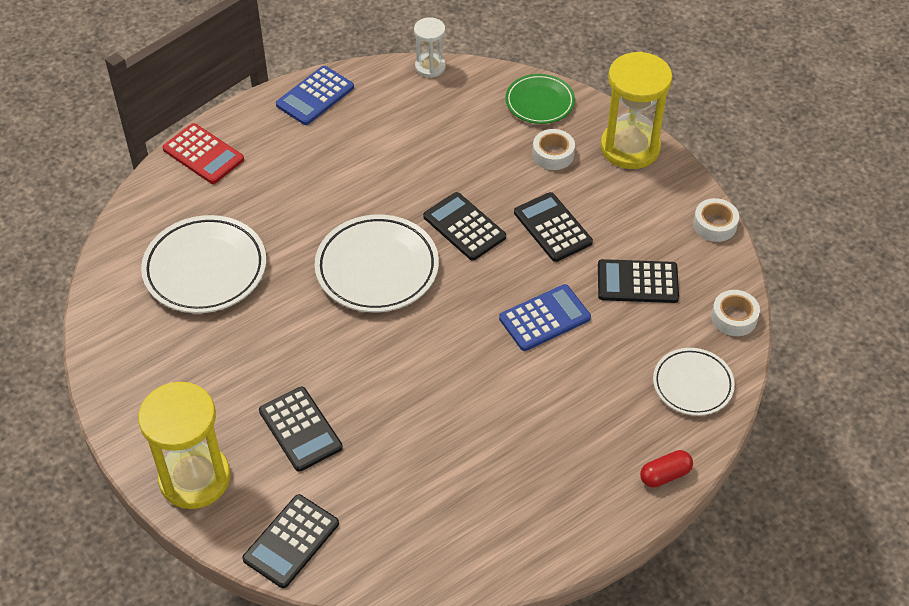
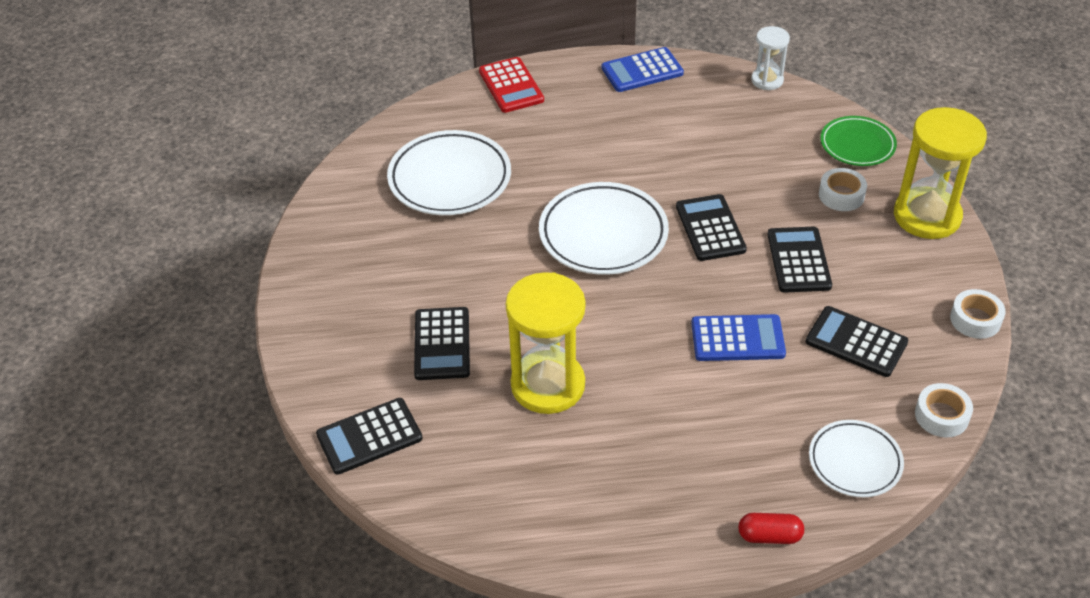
camera: 30 degrees right, 5 degrees down
(195, 478) = (324, 347): yellow hourglass -> yellow hourglass (548, 385)

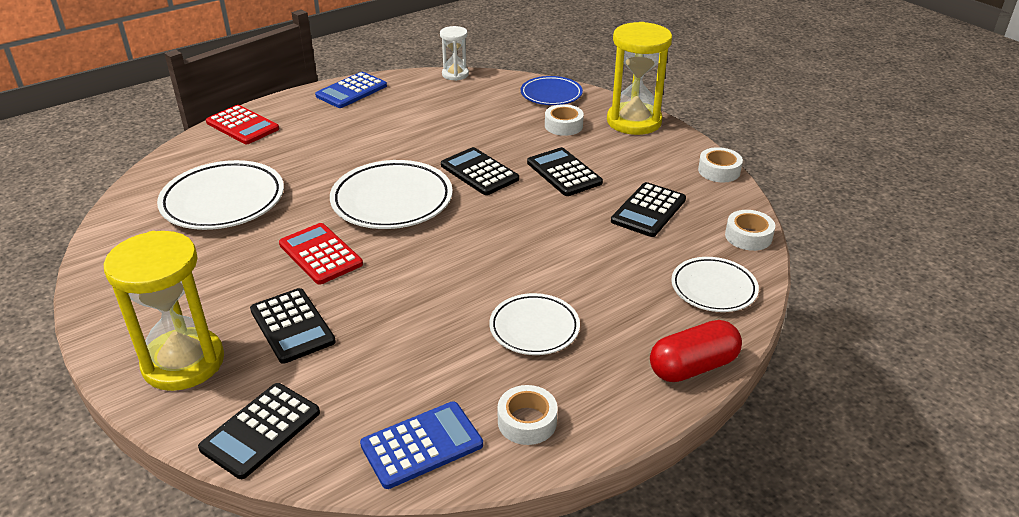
camera: 30 degrees left, 10 degrees down
(504, 274) = (320, 254): none -> red calculator
(548, 385) = (417, 323): yellow hourglass -> yellow hourglass (183, 362)
(583, 523) = (527, 421): none -> white tape
(649, 433) = (534, 328): none -> white plate
(737, 339) = (557, 237): blue calculator -> blue calculator (422, 445)
(769, 536) = (693, 366): red capsule -> red capsule, size x1.56
(856, 342) = (648, 210): black calculator -> black calculator turned 60 degrees counterclockwise
(857, 145) = (551, 94): green plate -> blue plate

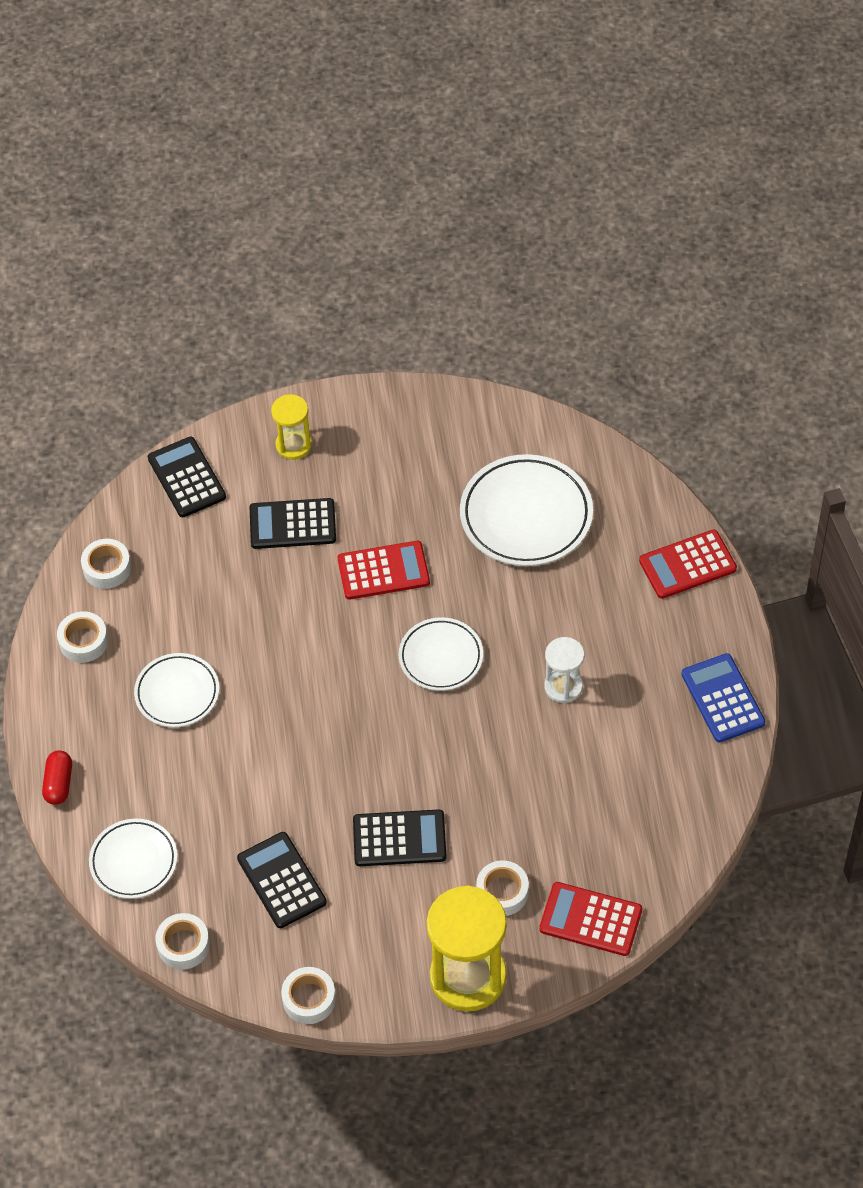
camera: 120 degrees right, 20 degrees up
(183, 362) = (293, 445): yellow hourglass -> yellow hourglass, size x0.54
(392, 201) = (441, 657): white plate -> white plate, size x0.62
(422, 445) = (107, 568): blue calculator -> white tape
(455, 74) = (710, 833): white hourglass -> white hourglass (563, 687)
(479, 172) = (449, 757): black calculator -> none
(551, 94) = (590, 919): blue plate -> red calculator
(693, 366) = (59, 783): red capsule -> red capsule, size x0.64

